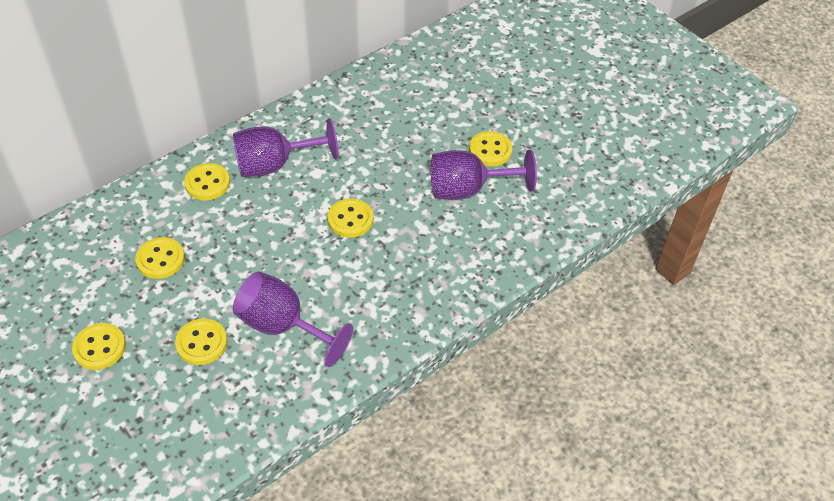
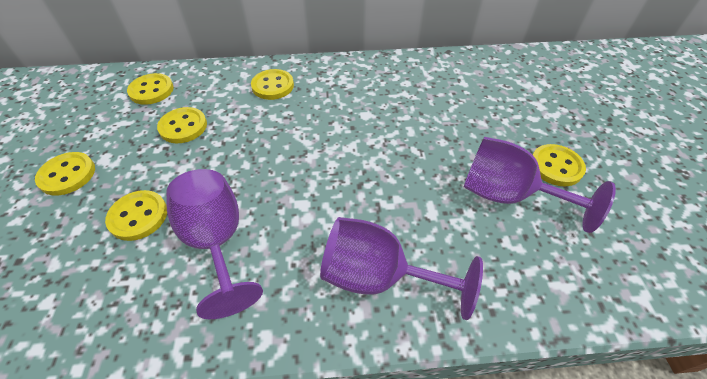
camera: 35 degrees right, 0 degrees up
(274, 165) = (336, 94): purple goblet -> purple goblet (378, 276)
(350, 219) = (364, 168): yellow button -> yellow button (151, 90)

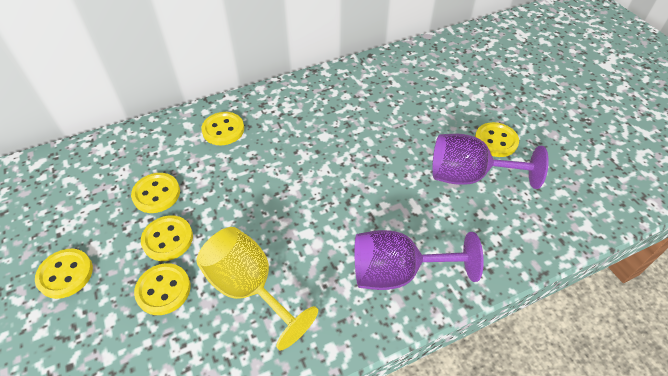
camera: 20 degrees left, 0 degrees up
(151, 90) = (100, 166): yellow button -> yellow button (168, 239)
(217, 241) = (249, 288): purple goblet -> yellow goblet

